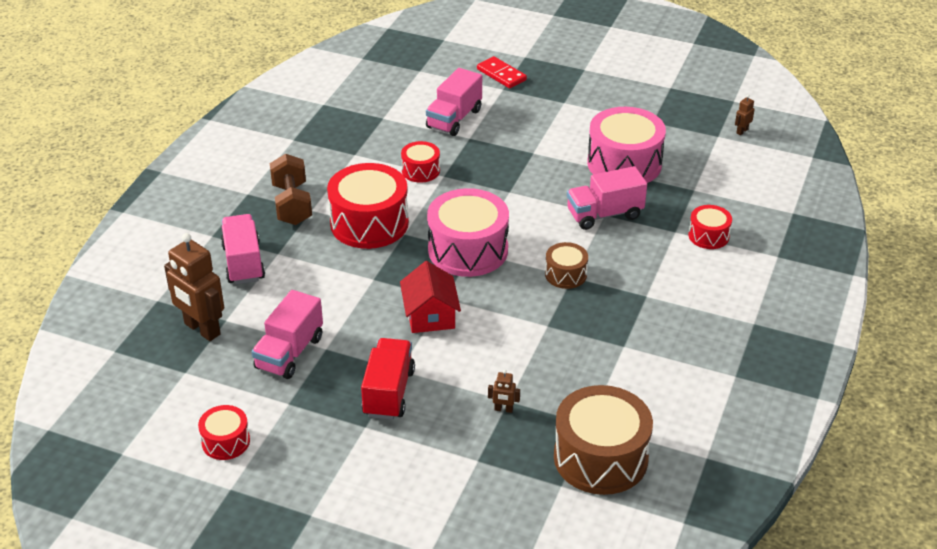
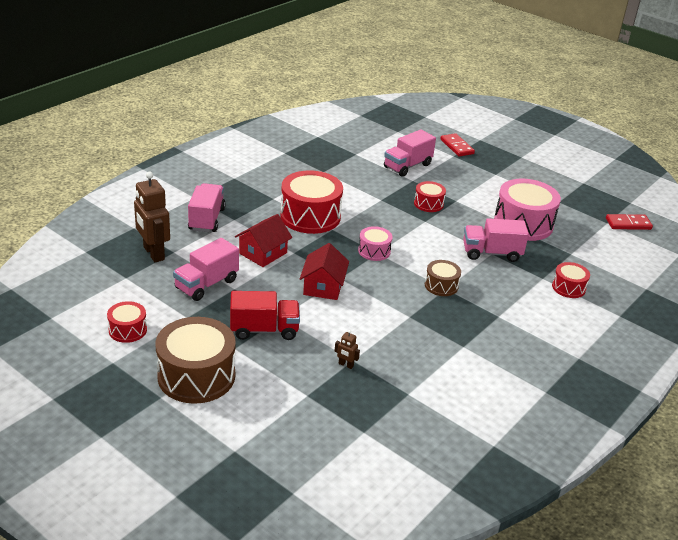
camera: 15 degrees right, 5 degrees down
(292, 204) = (261, 191): brown dumbbell -> none
(336, 290) = (263, 253): none -> red house
(388, 392) = (264, 330): red truck -> red truck turned 60 degrees clockwise
(420, 170) = (366, 192): red drum -> red drum (428, 204)
(468, 250) = (374, 251): pink drum -> pink drum, size x0.51
(600, 458) = (405, 421): brown drum -> brown drum (196, 376)
(742, 131) = (628, 224): brown robot -> red domino

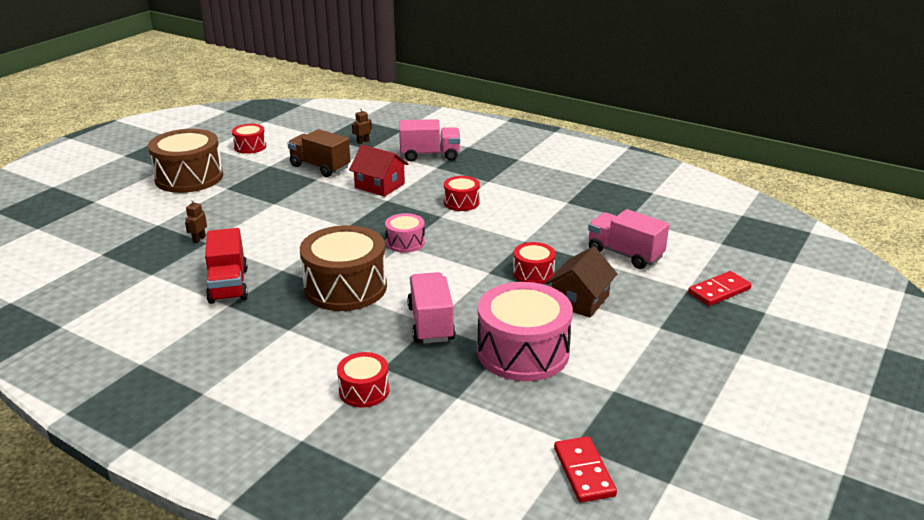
camera: 85 degrees right, 5 degrees down
(153, 253) = (363, 142): brown robot -> brown robot, size x0.42
(206, 284) = (320, 167): pink truck -> brown truck
(264, 330) = (253, 198): red truck -> red truck (228, 285)
(310, 216) = (461, 202): red drum -> red drum, size x0.51
(323, 286) = (328, 219): red house -> none
(441, 285) = (345, 287): brown drum -> brown drum, size x1.95
(464, 193) = (580, 300): none -> brown house

